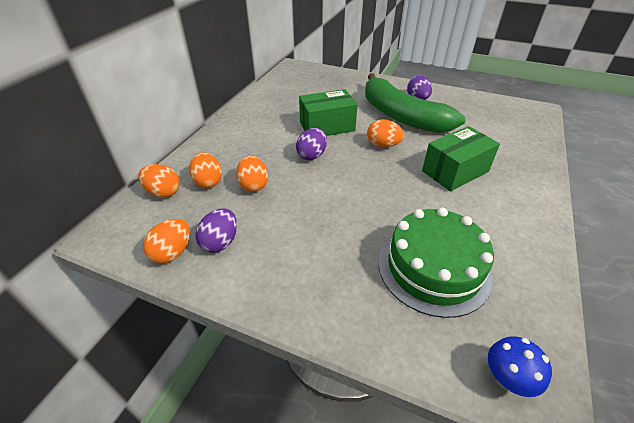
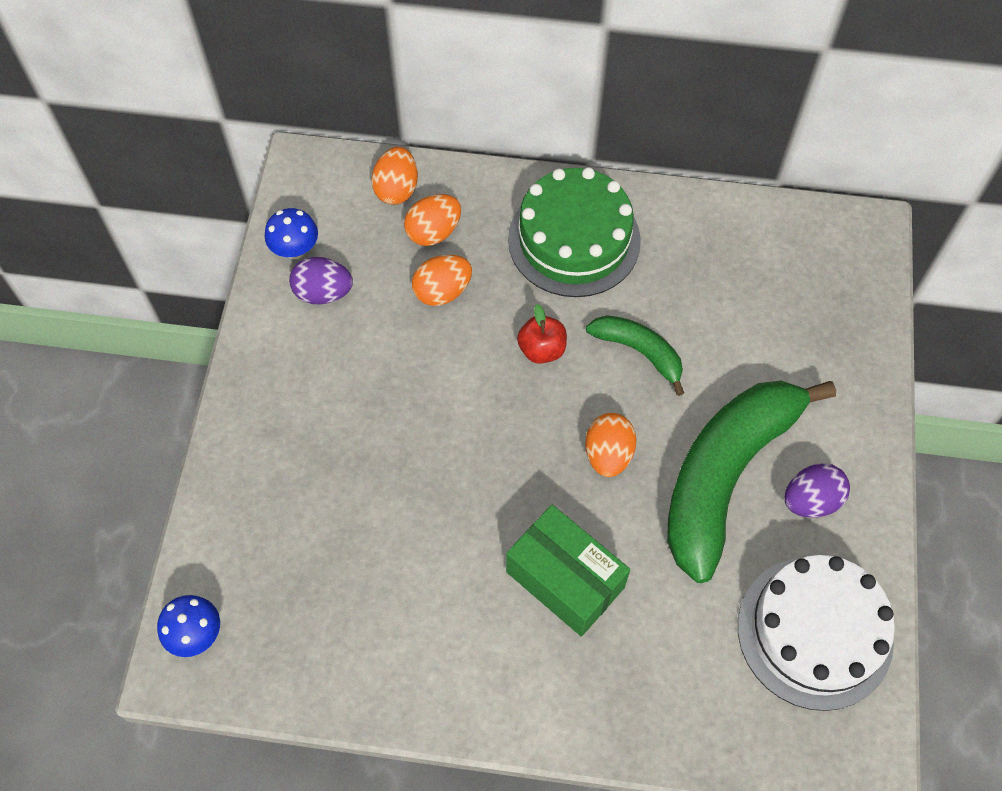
camera: 75 degrees right, 20 degrees up
(172, 252) = (295, 249): orange egg -> blue mushroom
(312, 155) = (542, 349): purple egg -> red apple
(327, 126) = (639, 352): green box -> green banana
(433, 268) = (336, 552): green cake -> green cake (574, 240)
(480, 109) = (815, 632): none -> white cake

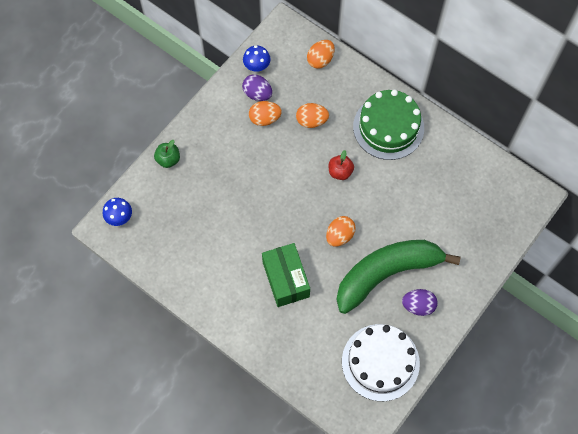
camera: 30 degrees right, 5 degrees up
(229, 482) = (168, 159): none -> green apple
(433, 232) = (325, 90): orange egg -> orange egg (265, 118)
(639, 352) = (384, 196): green banana -> none

